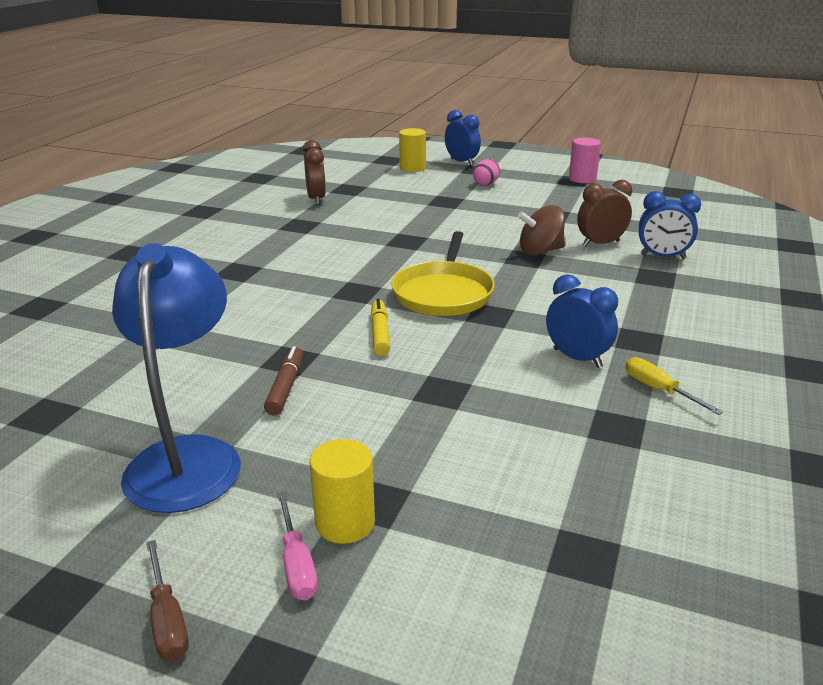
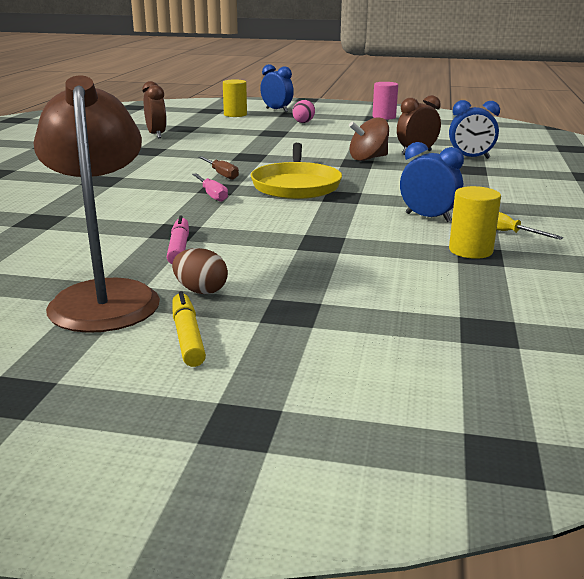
camera: 10 degrees left, 5 degrees down
(167, 619) = (130, 400): brown screwdriver -> brown screwdriver (221, 174)
(188, 457) = (105, 296): blue lamp -> brown lamp
(285, 387) = (179, 248): brown marker -> pink marker
(288, 458) = (201, 291): none -> brown egg
(297, 564) = (238, 355): pink screwdriver -> pink screwdriver (212, 195)
(345, 523) = (271, 326): yellow cylinder -> yellow cylinder (470, 250)
(380, 334) = (250, 212): yellow marker -> yellow marker (187, 337)

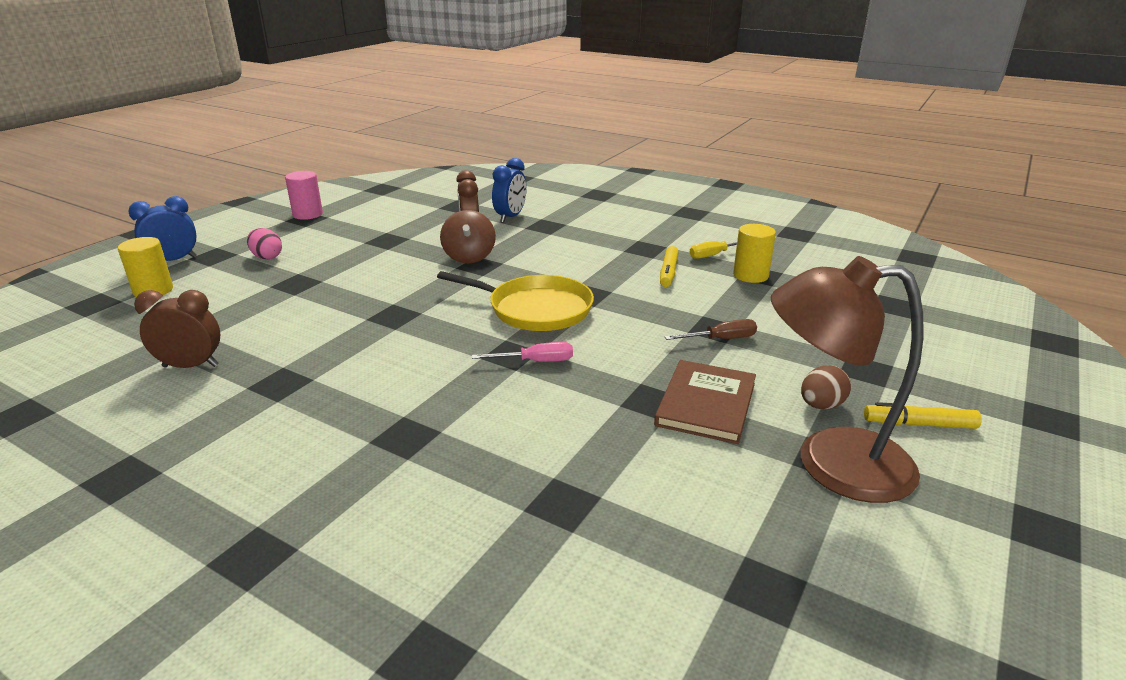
camera: 70 degrees left, 5 degrees up
(179, 248) = (706, 404): pink marker -> brown book
(221, 174) = (456, 344): brown screwdriver -> brown screwdriver (721, 339)
(428, 217) = (668, 272): blue clock -> yellow marker

